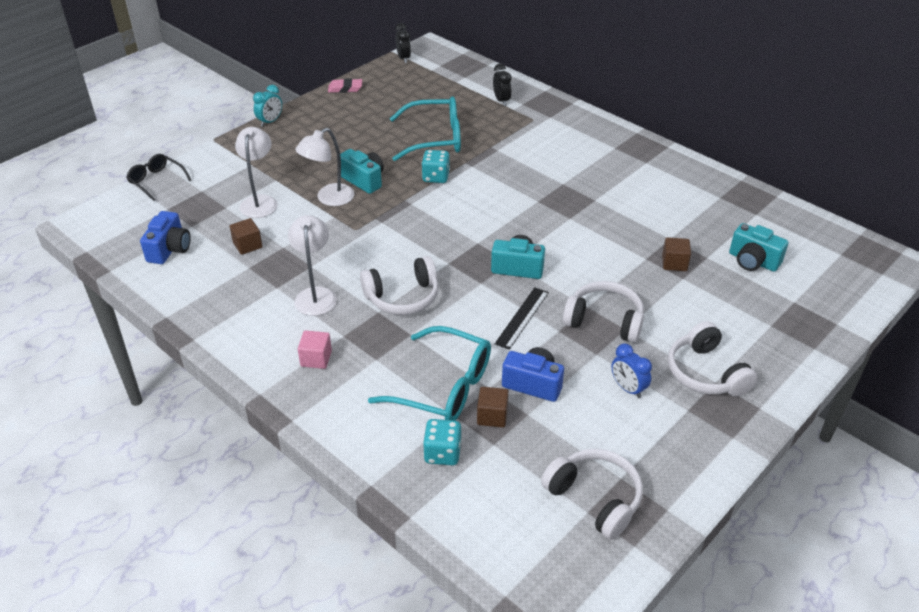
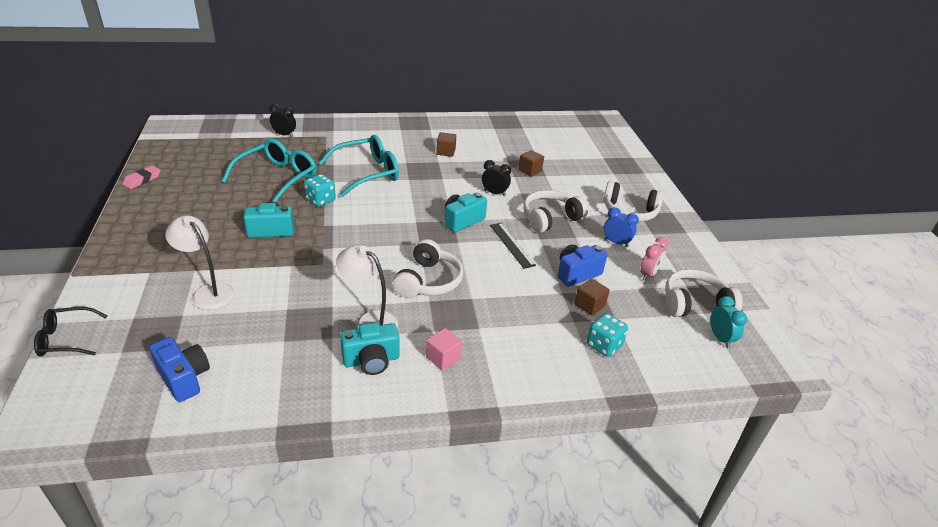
camera: 55 degrees left, 5 degrees down
(247, 245) = (254, 327): brown cube -> brown cube (446, 152)
(270, 122) = (110, 234): turquoise clock -> turquoise clock (720, 338)
(329, 199) = (265, 256): white lamp -> none
(403, 58) = (159, 140): black clock -> black clock (494, 193)
(443, 387) = (540, 311): turquoise glasses -> turquoise glasses (366, 173)
(601, 439) = (649, 275): none -> pink clock
(628, 388) = (616, 243): blue clock -> blue clock turned 150 degrees counterclockwise
(753, 261) = (558, 149): turquoise camera -> turquoise camera (371, 360)

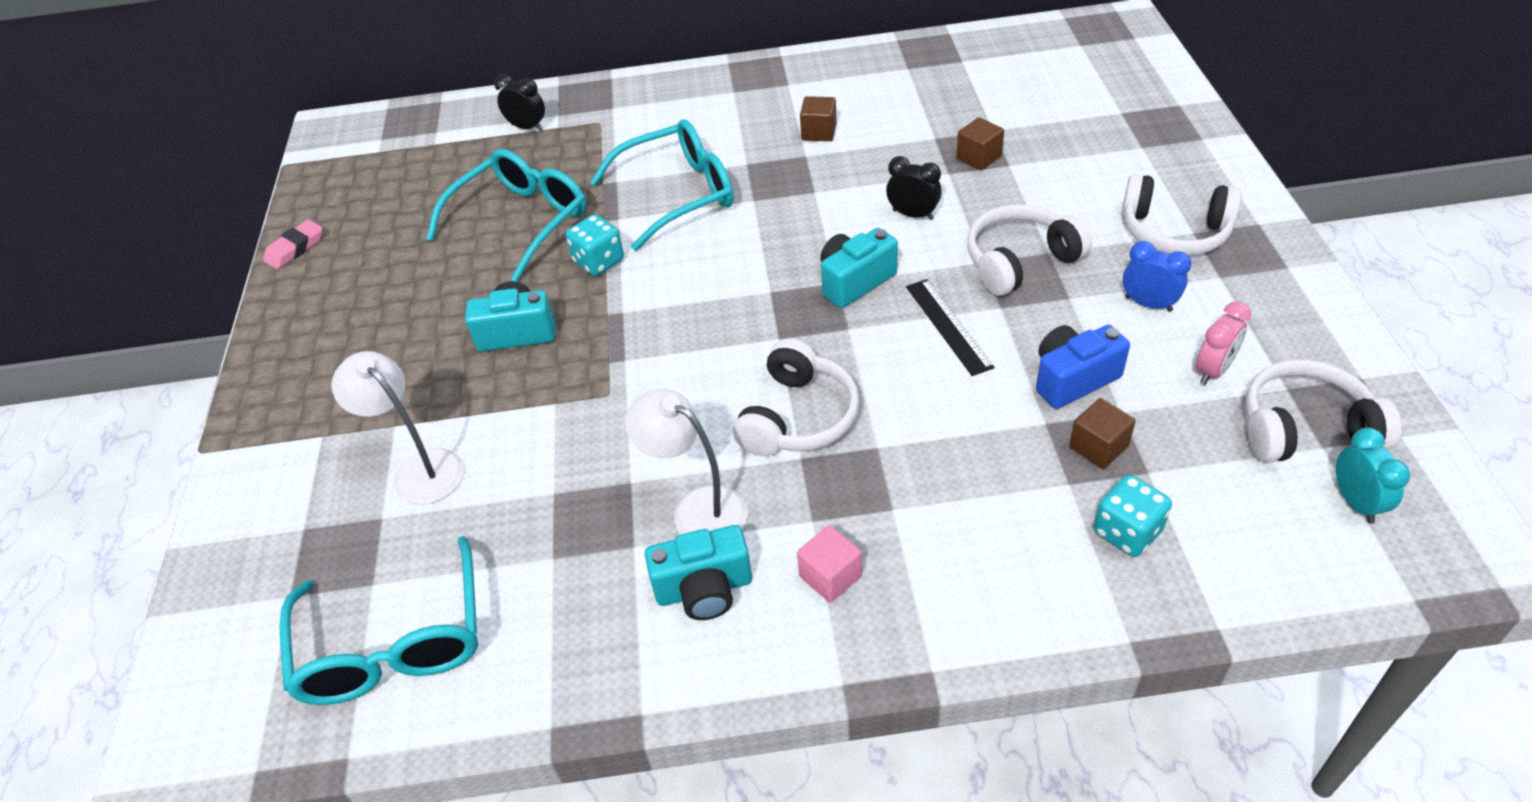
camera: 10 degrees right, 10 degrees up
(67, 339) = (202, 576): black glasses -> none
(184, 378) = (393, 642): blue camera -> turquoise glasses

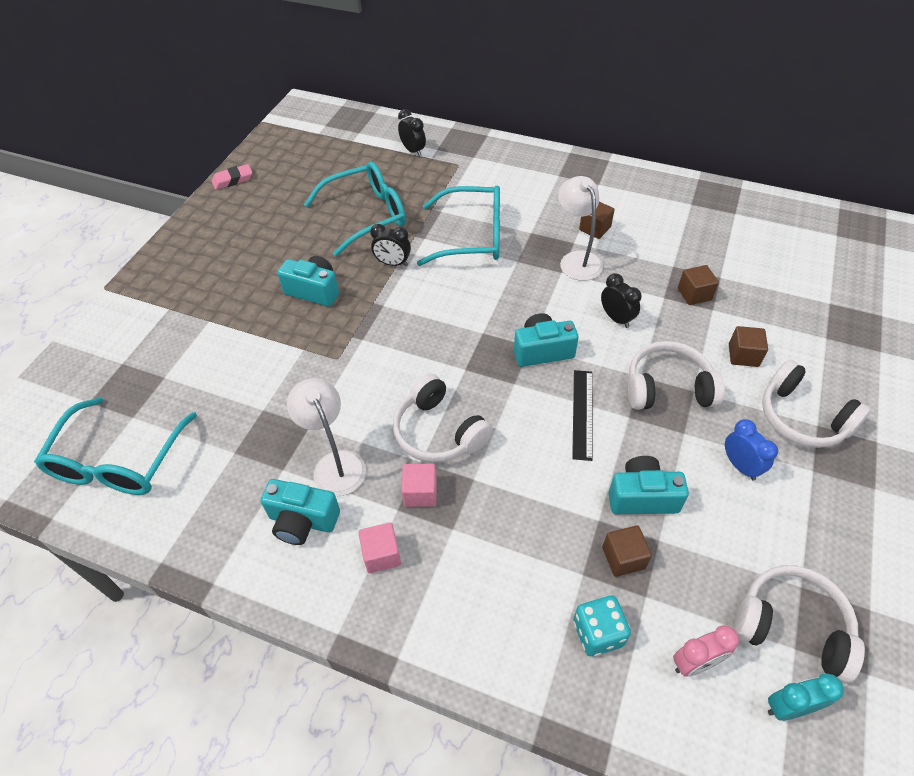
camera: 25 degrees right, 5 degrees up
(420, 469) = (203, 356): white lamp -> white lamp (577, 259)
(599, 261) = (393, 263): turquoise dice -> black clock
(798, 417) = (438, 432): white headphones -> white headphones turned 90 degrees clockwise
(826, 490) = (420, 493): none -> pink cube
(1073, 197) = (743, 355): none -> brown cube
(1073, 379) = (642, 497): blue camera -> turquoise camera
(1213, 370) = (752, 543): pink clock -> pink clock (695, 663)
(1355, 502) = (789, 707): turquoise clock -> turquoise clock turned 120 degrees counterclockwise

